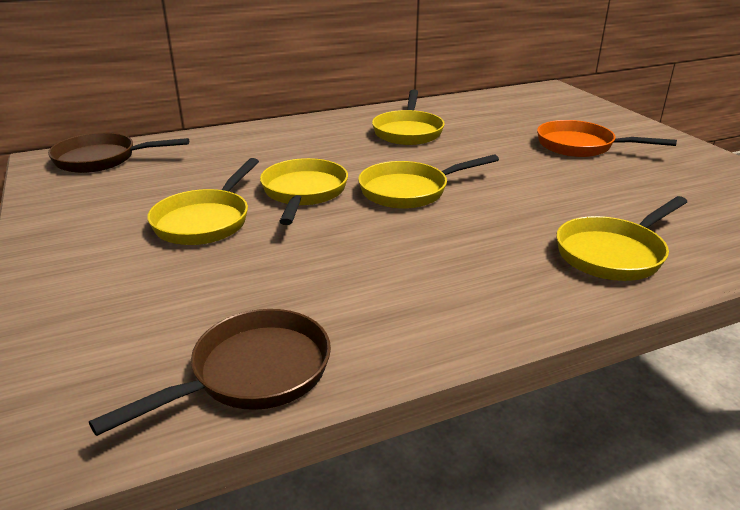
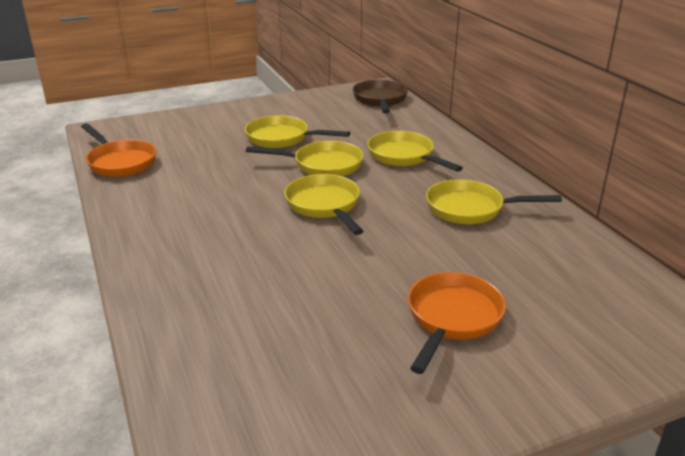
camera: 90 degrees right, 0 degrees up
(252, 374) = (120, 162): brown pan -> orange pan
(613, 253) = (194, 291): yellow pan -> yellow pan (404, 156)

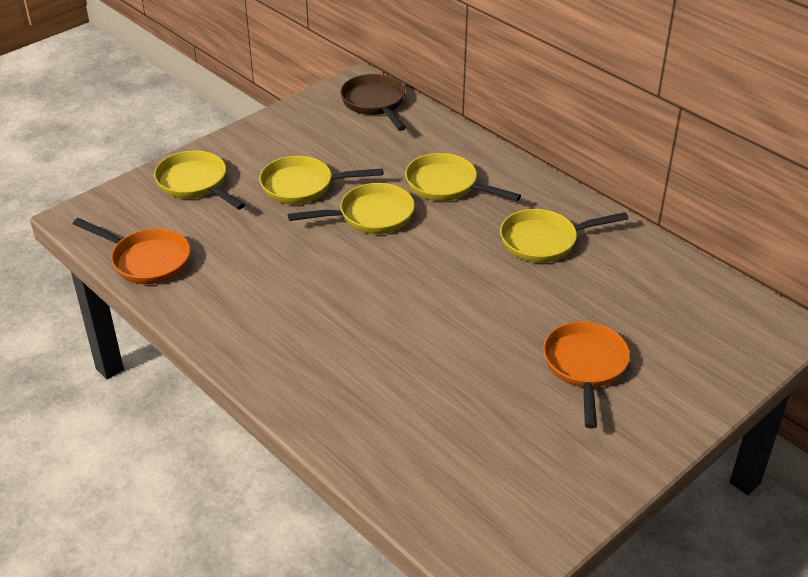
camera: 20 degrees left, 10 degrees up
(324, 206) = (405, 270): yellow pan -> yellow pan (195, 184)

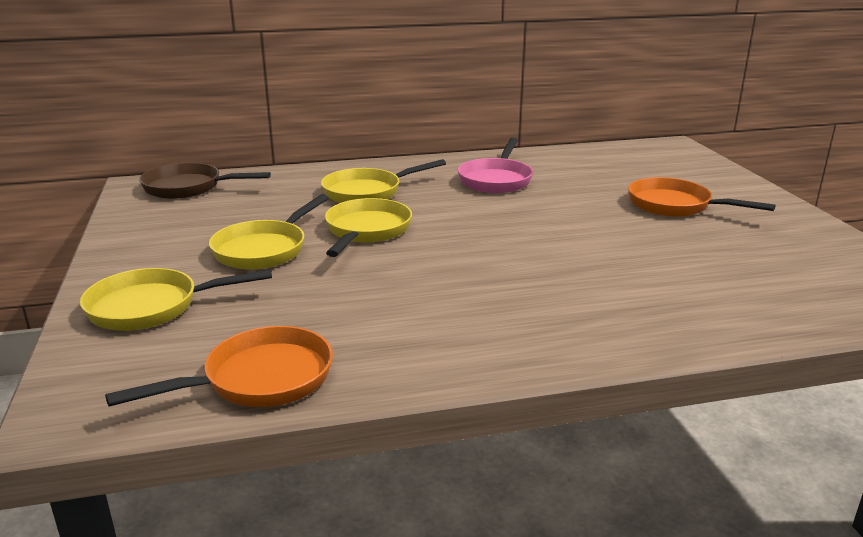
camera: 60 degrees left, 15 degrees down
(544, 241) = (496, 180): yellow pan -> pink pan

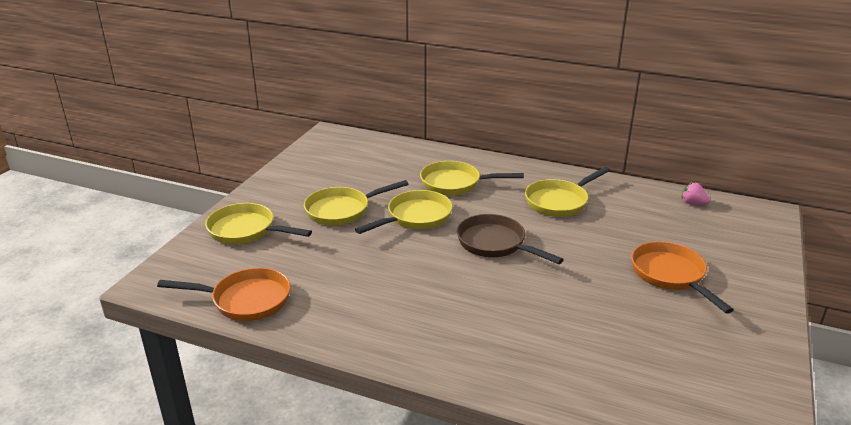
camera: 35 degrees right, 5 degrees up
(188, 188) = (353, 144): brown pan -> brown pan (495, 244)
(496, 180) = (559, 201): pink pan -> yellow pan
(609, 153) = (692, 203): none -> pink strawberry

